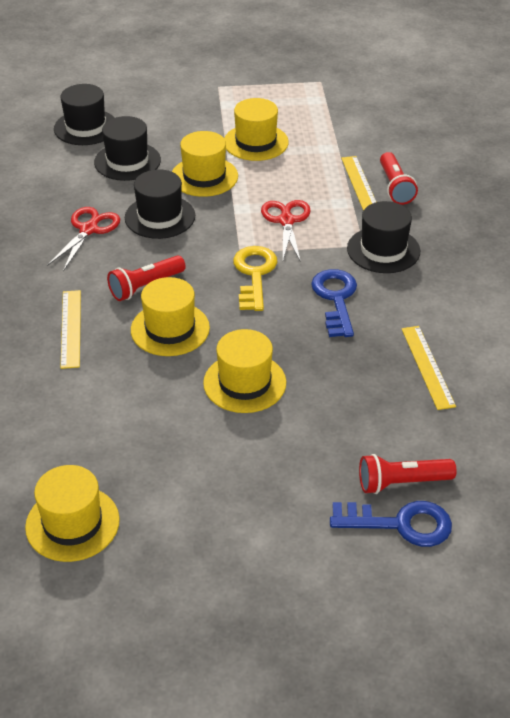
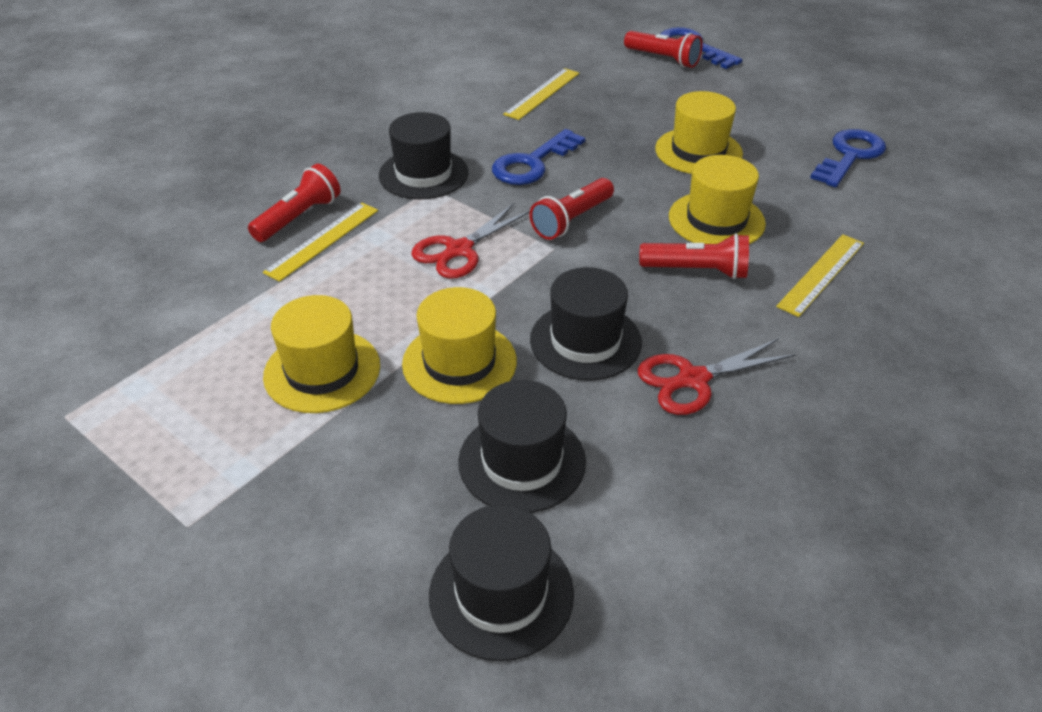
camera: 135 degrees left, 0 degrees up
(72, 523) = (934, 142): yellow hat -> none
(130, 455) = (850, 156): none -> blue key
(254, 274) = (571, 220): yellow key -> red flashlight

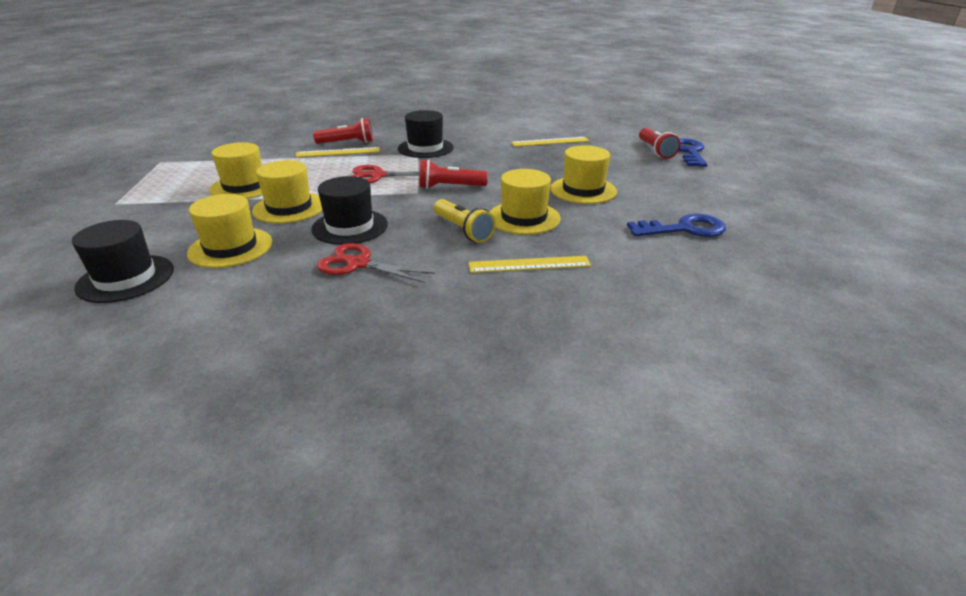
camera: 45 degrees right, 10 degrees down
(522, 461) = (230, 247): black hat -> yellow hat
(532, 163) = (482, 162): blue key -> none
(697, 271) = (463, 230): red flashlight -> yellow flashlight

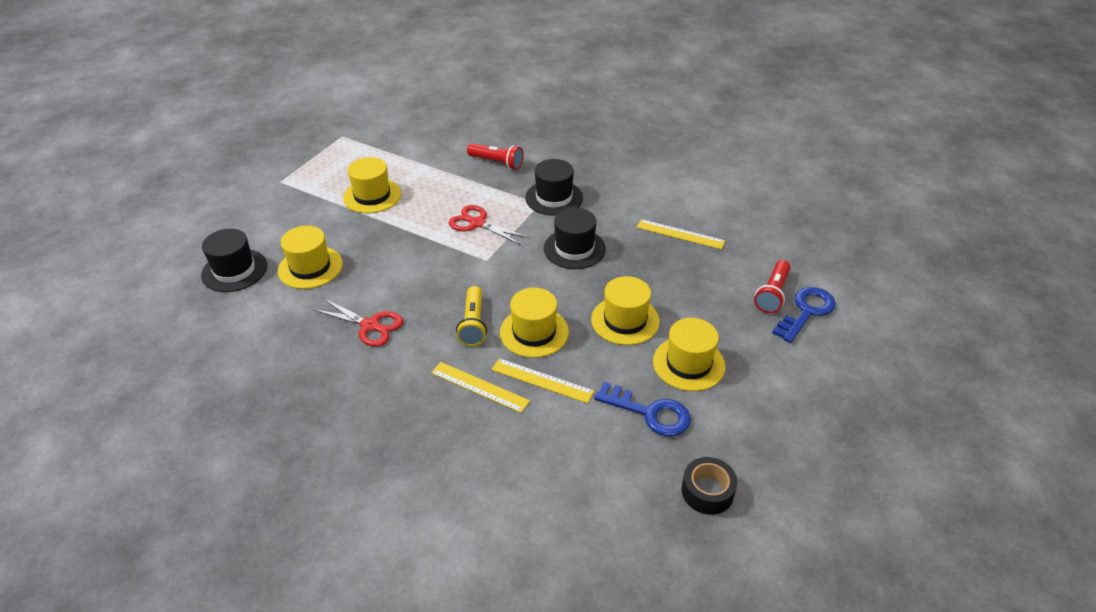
camera: 35 degrees right, 10 degrees up
(289, 208) = (380, 237): yellow hat -> yellow hat (688, 364)
(338, 152) = (477, 175): yellow ruler -> yellow ruler (542, 380)
(350, 227) = (400, 281): black hat -> black hat (574, 249)
(358, 264) = (370, 325): red scissors -> red scissors turned 150 degrees clockwise
(449, 187) = (518, 264): red flashlight -> none
(794, 253) = (707, 491): none -> black tape

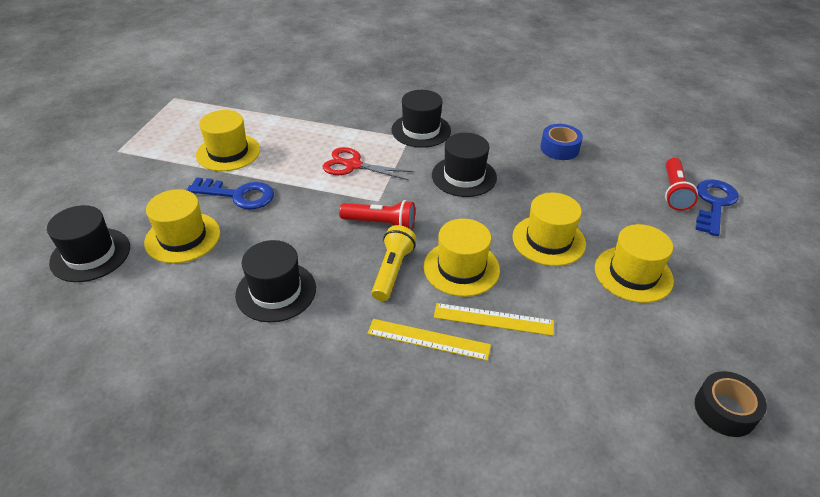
camera: 15 degrees left, 0 degrees up
(370, 325) = (276, 291): red scissors -> black hat
(473, 324) = (392, 270): yellow flashlight -> yellow flashlight turned 150 degrees counterclockwise
(497, 163) = (349, 104): red flashlight -> red flashlight (381, 224)
(650, 413) = (622, 333): blue key -> blue key (238, 195)
(680, 234) = (559, 148): yellow ruler -> blue tape

